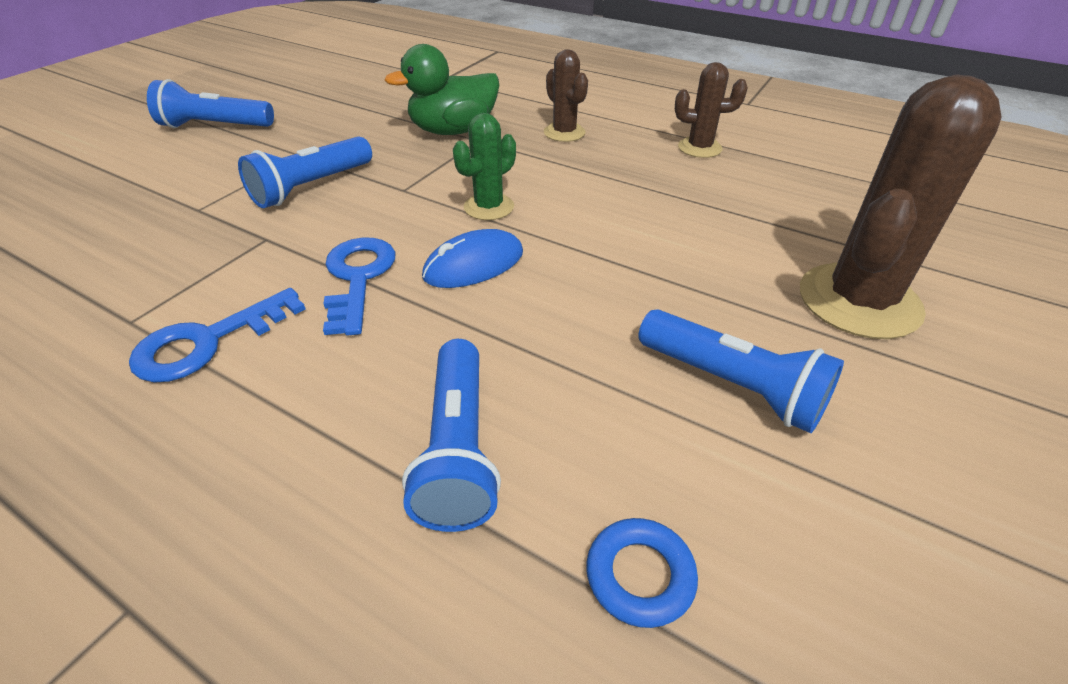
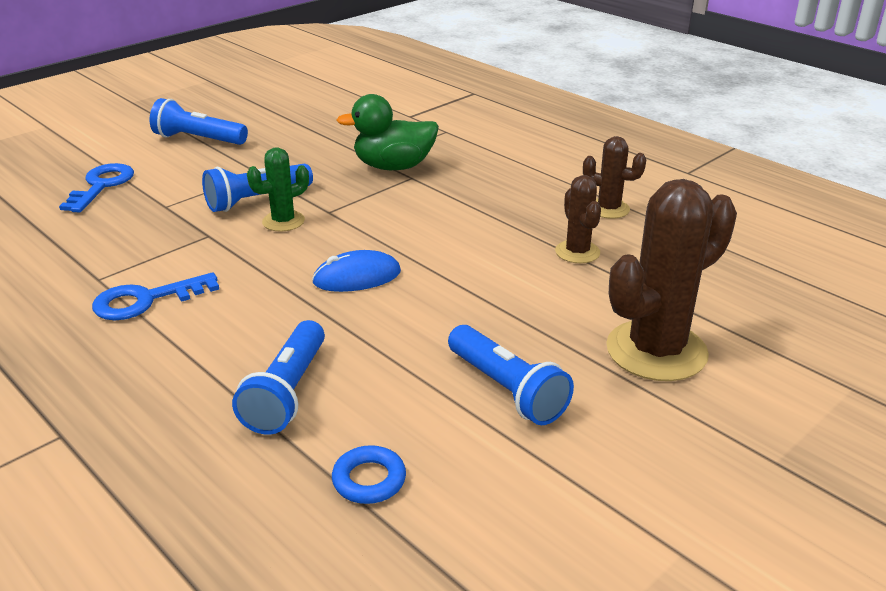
camera: 15 degrees right, 10 degrees down
(358, 278) = (265, 274): blue key -> blue key (101, 186)
(489, 207) = (391, 235): green cactus -> green cactus (283, 221)
(564, 133) = (491, 180): brown cactus -> brown cactus (577, 252)

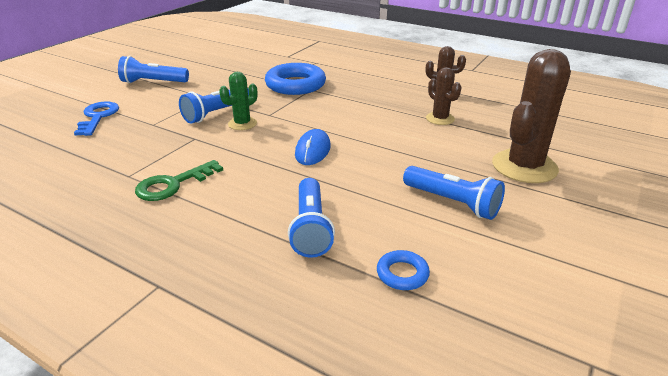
camera: 15 degrees left, 0 degrees up
(146, 300) = (173, 184): blue key -> green key
(357, 277) = (313, 150): blue mouse -> blue mouse turned 45 degrees counterclockwise
(393, 167) = (295, 85): green duck -> blue ring

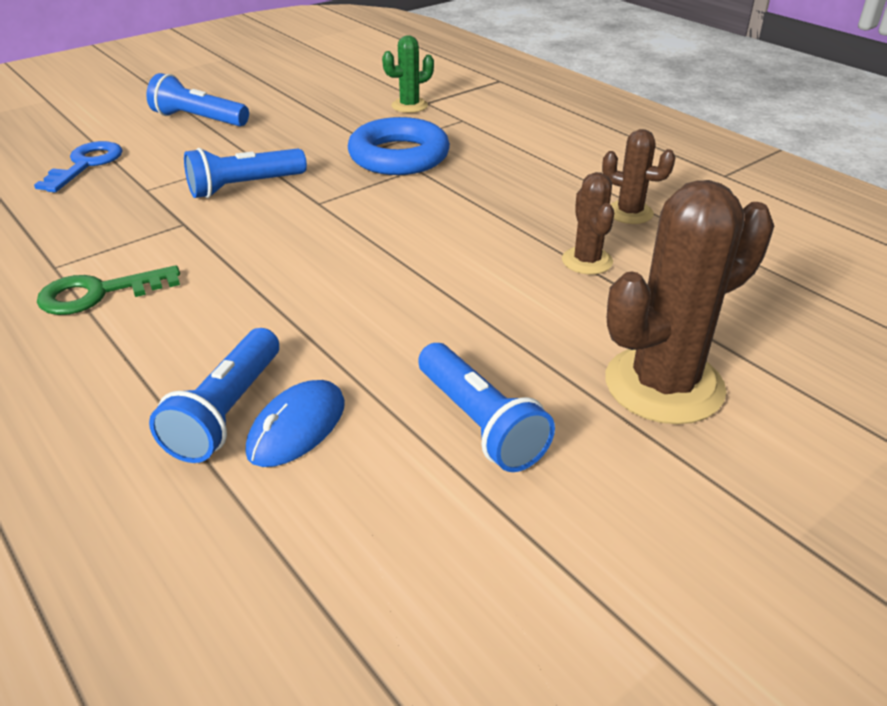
camera: 20 degrees right, 5 degrees up
(242, 124) = (267, 211): green cactus -> green cactus (409, 106)
(313, 150) = (334, 278): blue mouse -> blue mouse (297, 427)
(402, 274) = (297, 528): blue ring -> none

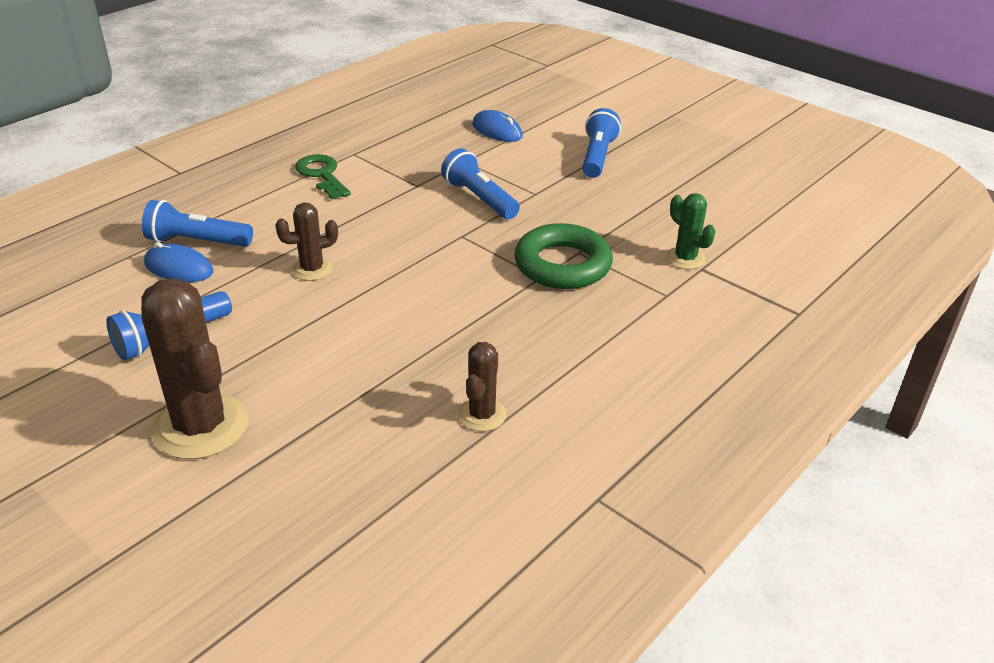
camera: 80 degrees right, 0 degrees up
(86, 164) = (497, 130): blue key -> blue mouse
(399, 156) = (562, 264): blue ring -> green ring
(587, 261) = (383, 385): brown cactus -> brown cactus (312, 269)

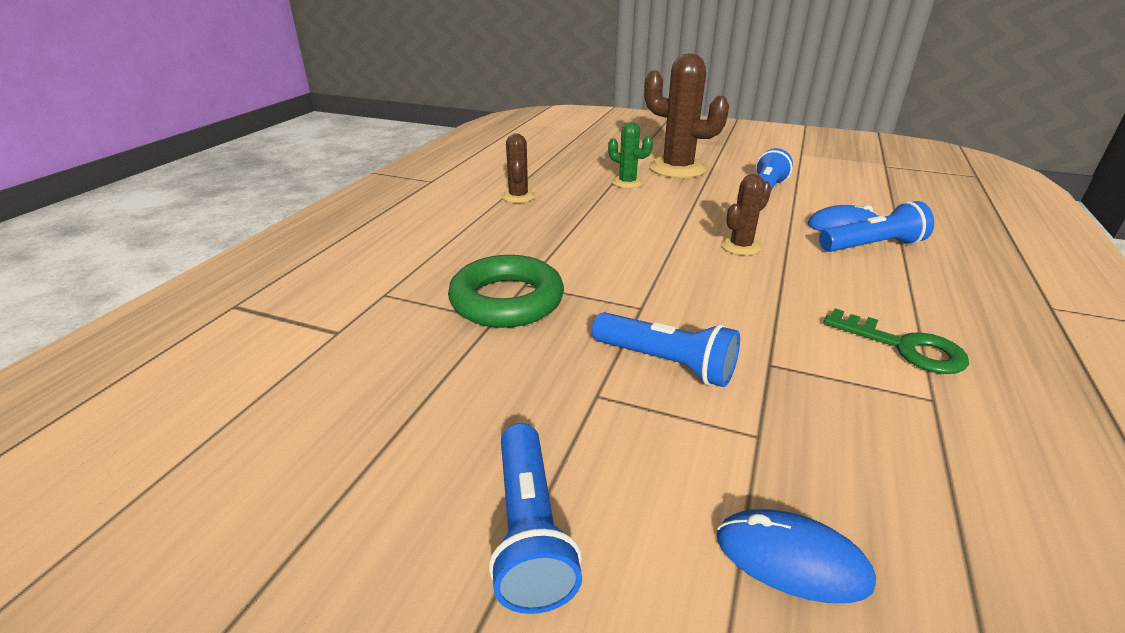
camera: 160 degrees right, 5 degrees down
(685, 258) = (357, 340): green cactus -> green cactus (627, 182)

